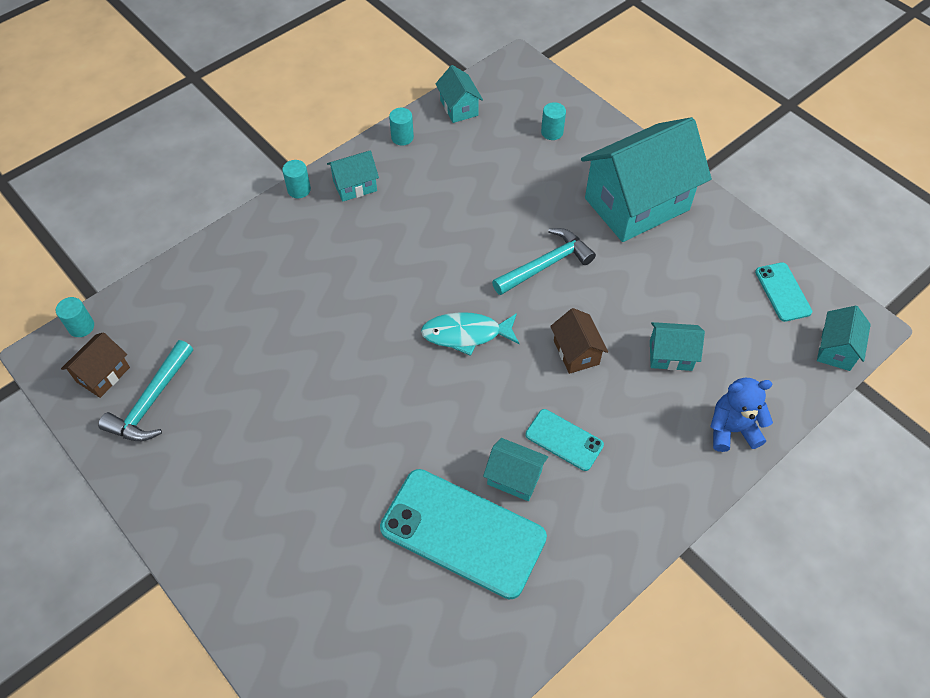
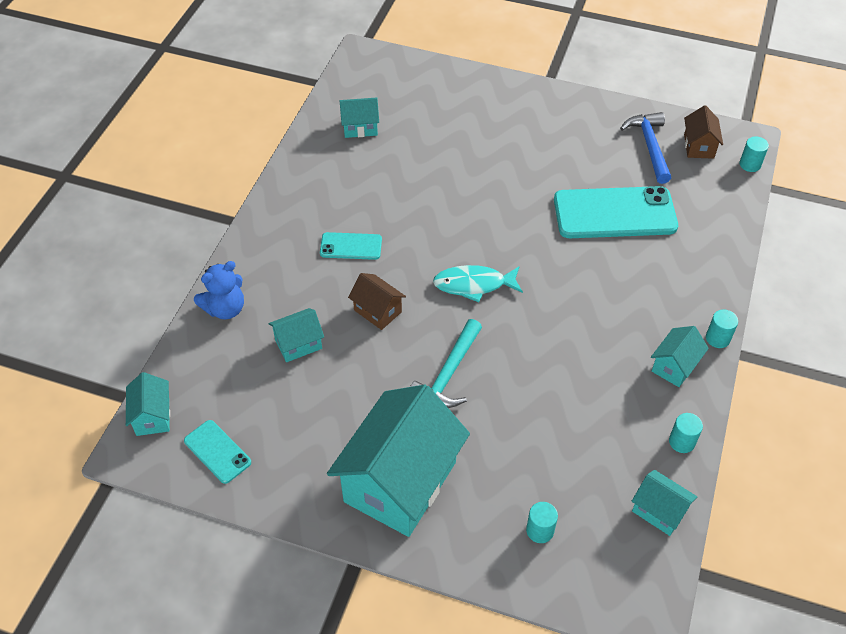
camera: 150 degrees right, 5 degrees down
(151, 402) = (649, 146): turquoise hammer -> blue hammer
(463, 533) = (385, 167): turquoise phone -> turquoise phone (614, 213)
(466, 334) = (473, 285): turquoise fish -> turquoise fish turned 150 degrees counterclockwise
(514, 478) = (372, 209): turquoise house -> turquoise house (360, 127)

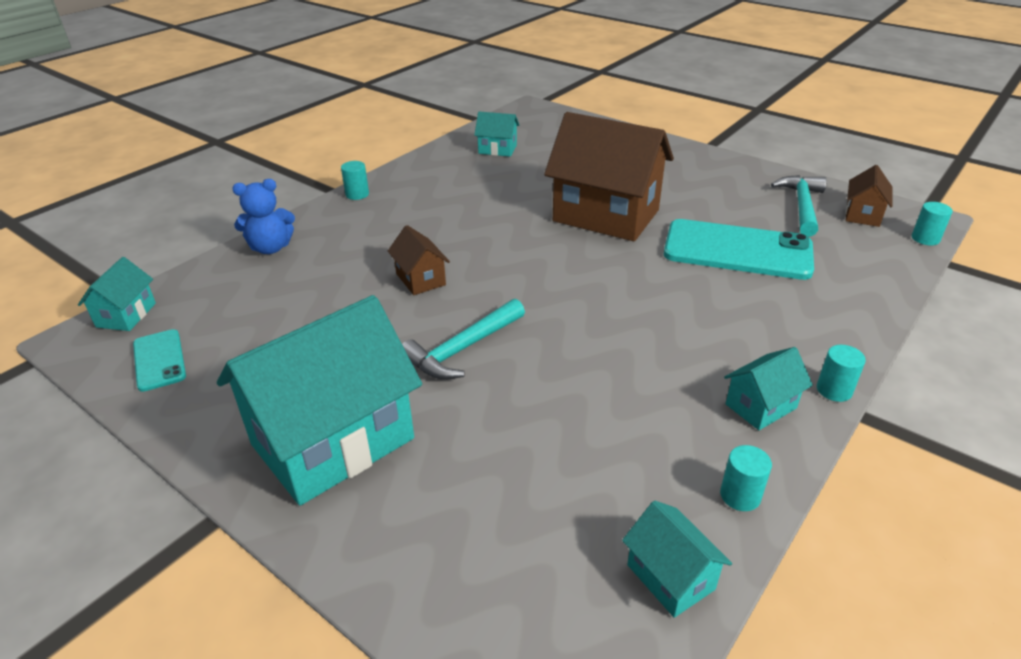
camera: 20 degrees right, 15 degrees down
(298, 344) = (318, 289): turquoise house -> none
(351, 246) = (429, 226): turquoise phone -> none
(473, 285) = (540, 278): turquoise fish -> none
(496, 197) = (606, 215): none -> brown house
(540, 530) = (478, 550): turquoise cylinder -> turquoise cylinder (357, 194)
(649, 146) = (801, 206): blue hammer -> turquoise hammer

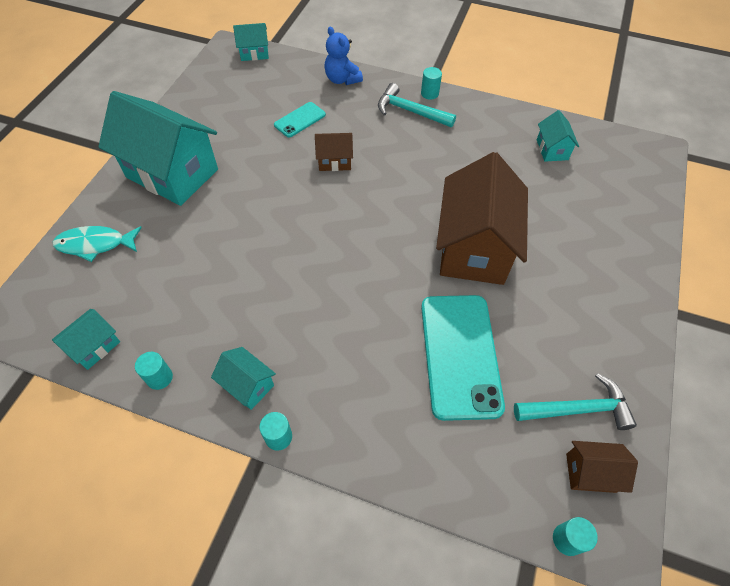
camera: 70 degrees right, 20 degrees up
(159, 360) = (220, 82): turquoise phone -> turquoise phone (300, 120)
(420, 279) = (334, 161): brown house -> brown house turned 45 degrees clockwise
(443, 564) = (95, 244): none -> turquoise fish
(462, 349) = (265, 204): turquoise hammer -> turquoise hammer (410, 111)

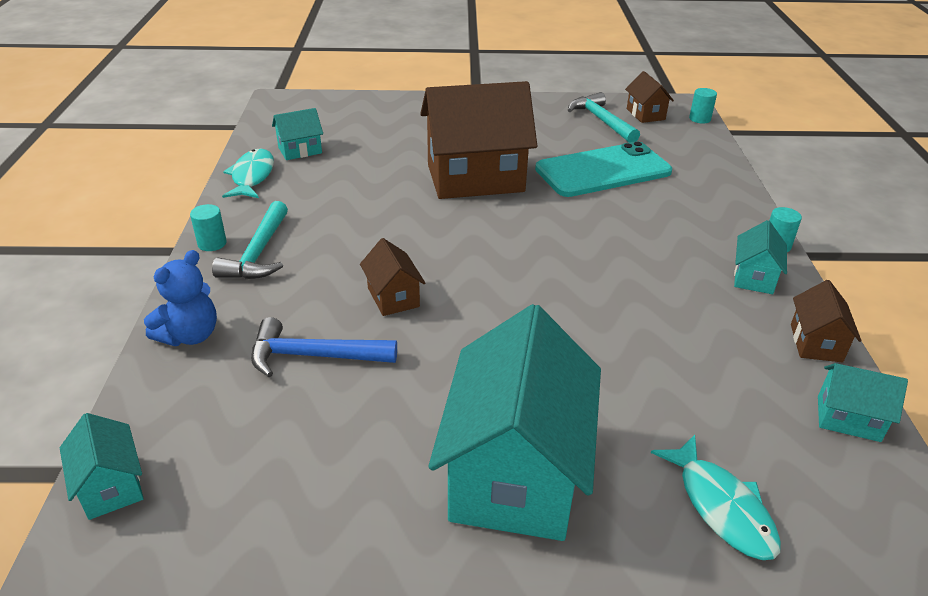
camera: 110 degrees left, 20 degrees down
(159, 377) = (816, 343): turquoise cylinder -> brown house
(300, 120) = (313, 356): turquoise phone -> blue hammer
(514, 119) = (252, 176): none -> turquoise fish

